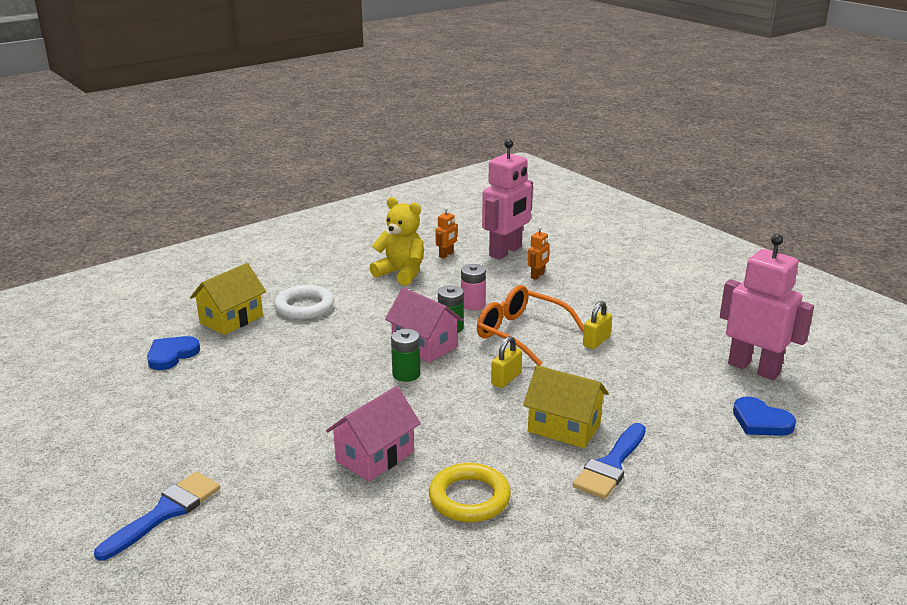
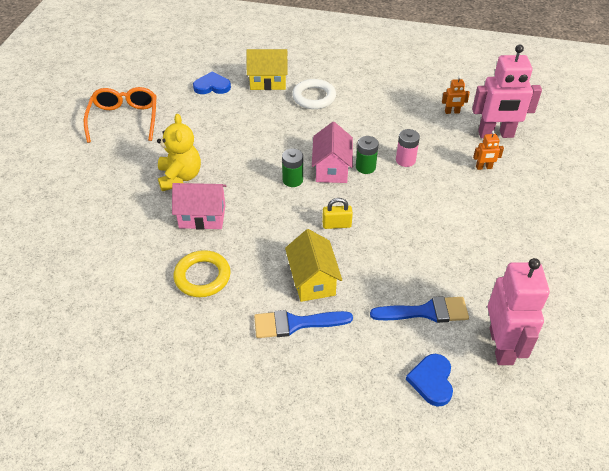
camera: 50 degrees right, 20 degrees up
(165, 512) = (90, 174): blue brush -> blue brush (426, 312)
(401, 273) = (401, 108): yellow teddy bear -> yellow teddy bear (180, 177)
(521, 334) = (398, 202): orange glasses -> orange glasses (124, 119)
(596, 341) = (433, 242): yellow padlock -> none

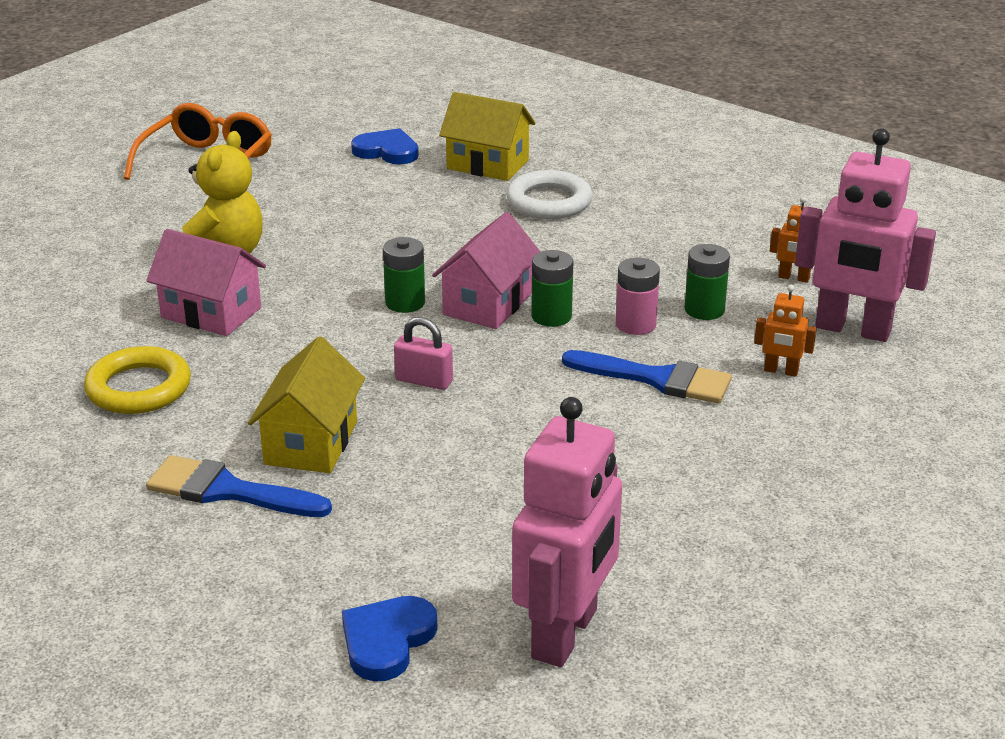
camera: 25 degrees right, 15 degrees down
(336, 225) = (424, 381): yellow padlock -> pink padlock
(426, 312) = (469, 543): blue brush -> blue brush (657, 379)
(428, 142) = (704, 310): none -> green battery

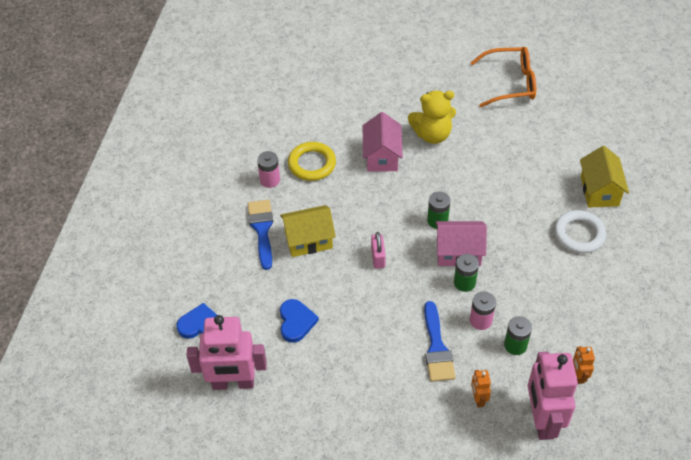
camera: 65 degrees right, 20 degrees up
(117, 447) = (270, 180): none -> pink battery
(387, 151) = (579, 143): blue heart -> blue heart (296, 322)

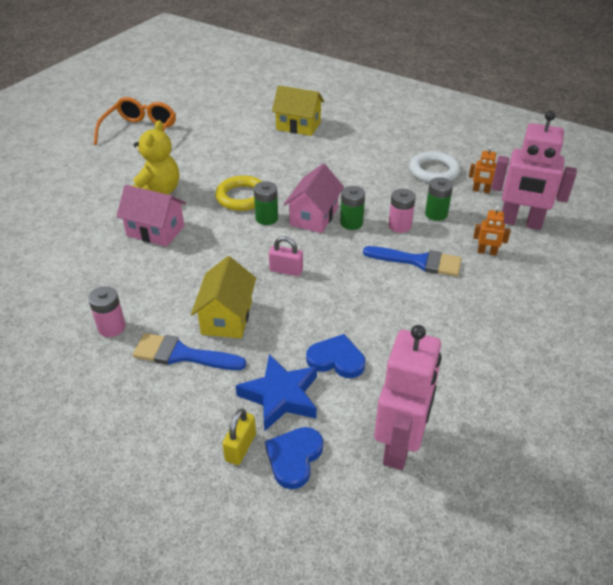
camera: 70 degrees left, 10 degrees down
(198, 293) = (240, 447): none -> yellow padlock
(248, 300) = (280, 396): none -> blue star
(312, 164) = (119, 285): yellow ring -> yellow ring (242, 197)
(579, 234) = (336, 148): white ring -> white ring (434, 171)

